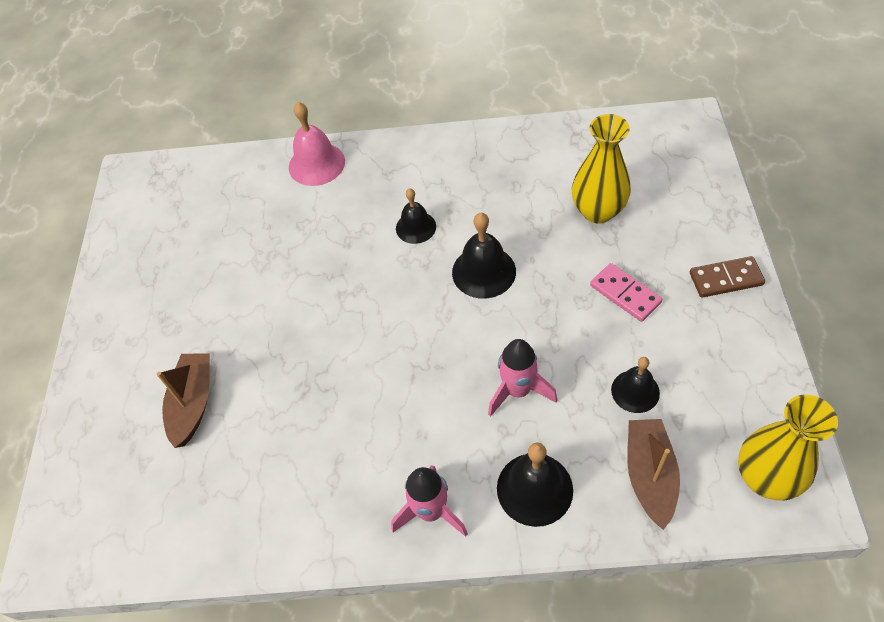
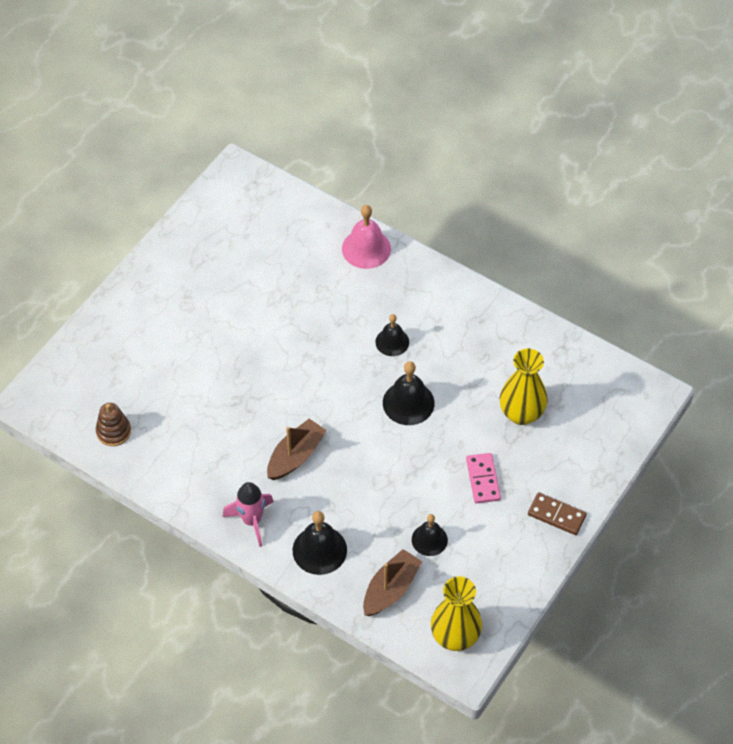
camera: 30 degrees right, 0 degrees up
(183, 523) = (113, 431): none -> brown stacking toy
(193, 403) = (167, 365): brown boat -> brown boat (295, 456)
(518, 391) = (361, 490): pink rocket -> none

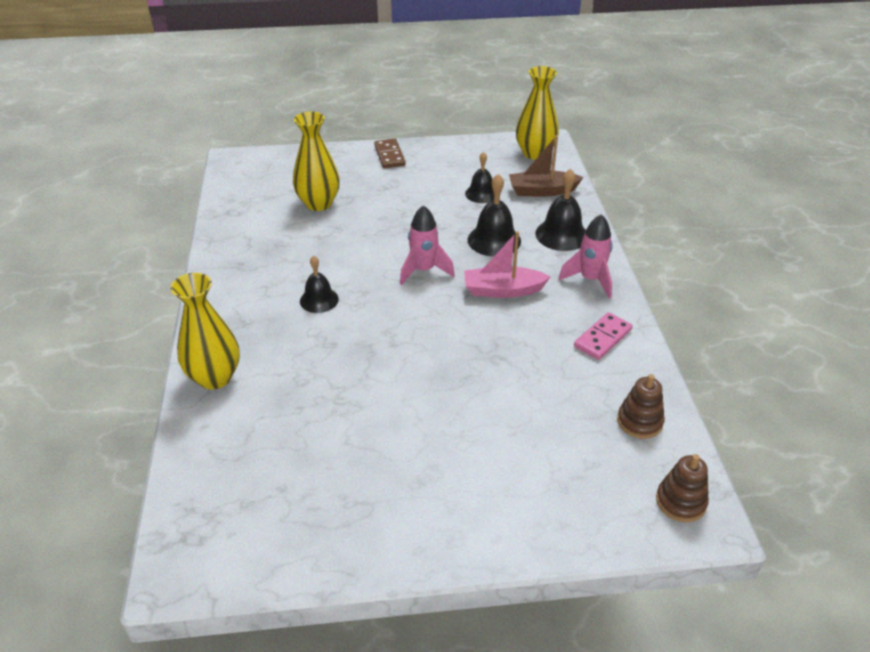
camera: 130 degrees left, 15 degrees down
(50, 401) = (680, 502): none -> brown stacking toy
(295, 456) = (502, 290): brown boat -> pink boat
(365, 424) = (424, 271): none -> pink rocket
(366, 248) = (215, 377): pink bell -> yellow vase
(408, 403) = (374, 259): black bell -> black bell (494, 240)
(483, 479) = (400, 194): pink domino -> pink domino (602, 338)

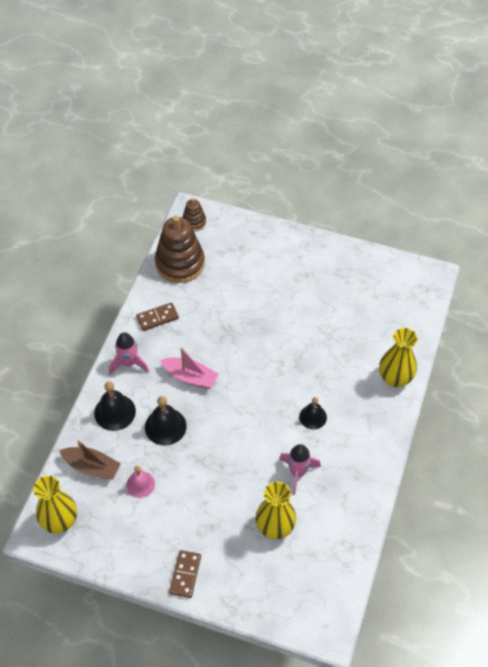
camera: 155 degrees left, 15 degrees up
(424, 271) = (231, 416): pink rocket -> pink rocket (297, 472)
(481, 193) = (140, 484): black bell -> pink bell
(602, 338) = (157, 318): pink domino -> brown domino
(639, 421) = (180, 263): brown stacking toy -> brown stacking toy, size x1.98

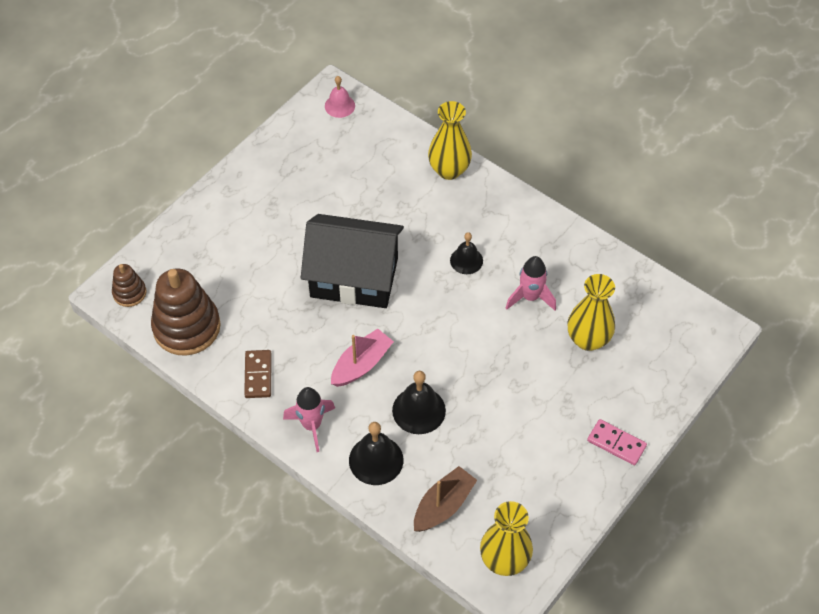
camera: 70 degrees left, 0 degrees up
(140, 484) = (486, 458): pink bell -> pink bell (339, 106)
(185, 574) = (616, 443): brown domino -> pink domino
(264, 347) = (354, 277): none -> black house

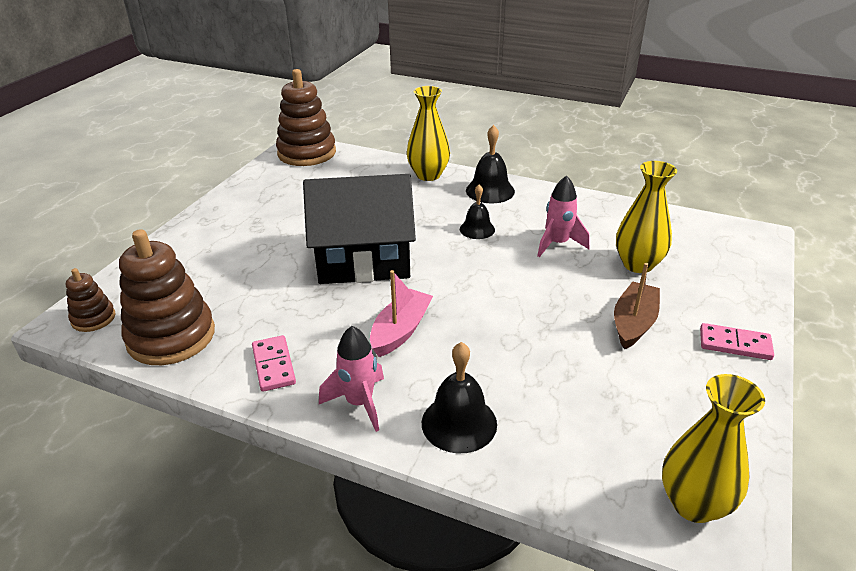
camera: 15 degrees left, 20 degrees down
(258, 375) = (274, 365): brown domino -> pink domino
(339, 106) = (307, 153): pink bell -> brown stacking toy
(419, 410) = (489, 360): black bell -> black bell (490, 191)
(443, 505) = (573, 455): brown boat -> brown boat (633, 323)

